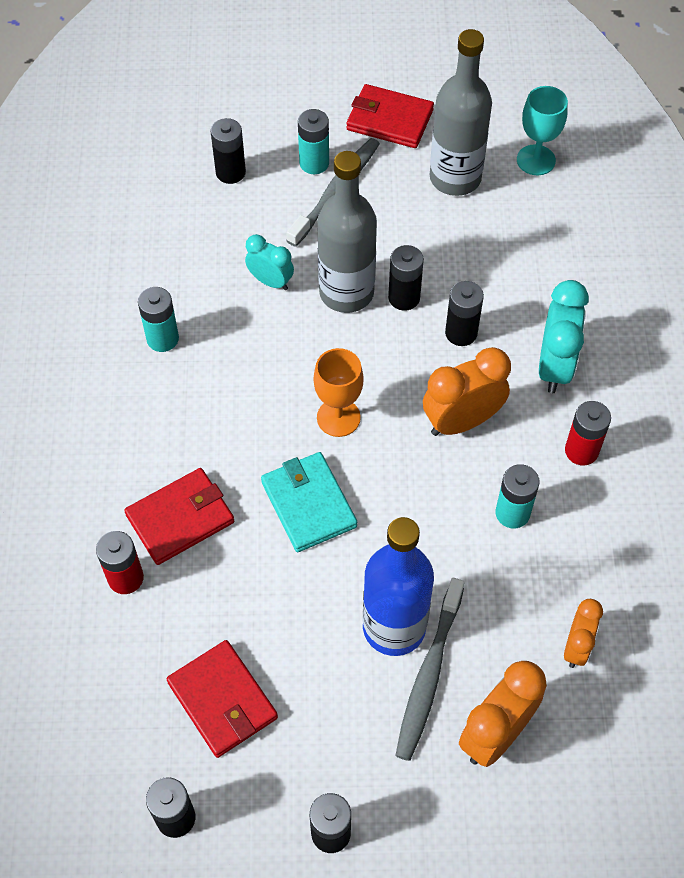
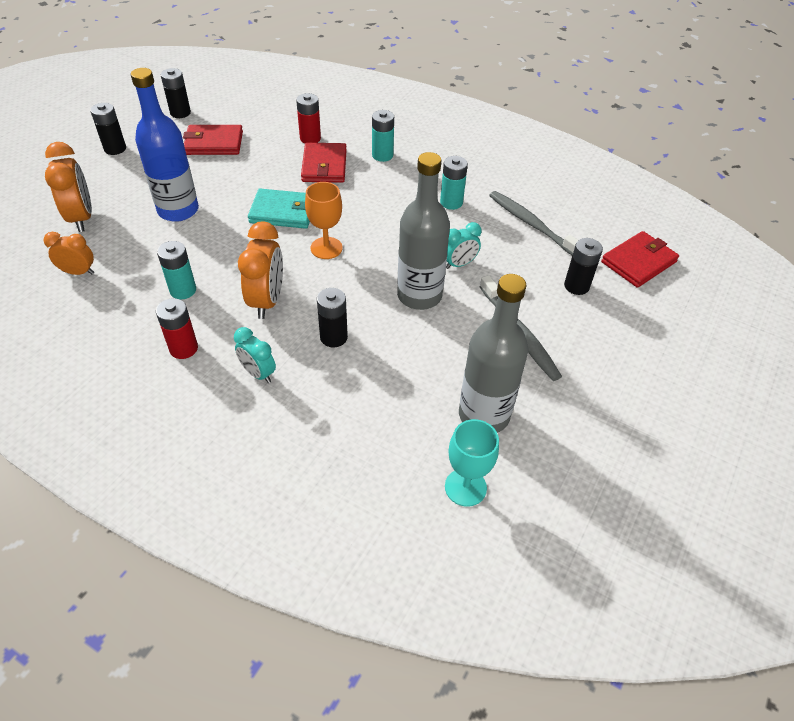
camera: 120 degrees right, 10 degrees down
(314, 163) = (557, 335): turquoise battery -> turquoise battery (382, 155)
(389, 120) = (580, 405): red wallet -> red wallet (638, 262)
(404, 298) = (390, 322): black battery -> none
(429, 674) = (139, 210): grey toothbrush -> grey toothbrush (532, 224)
(554, 366) = (258, 373): turquoise clock -> turquoise clock, size x0.61
(576, 647) = (78, 272): orange clock -> orange clock turned 135 degrees clockwise

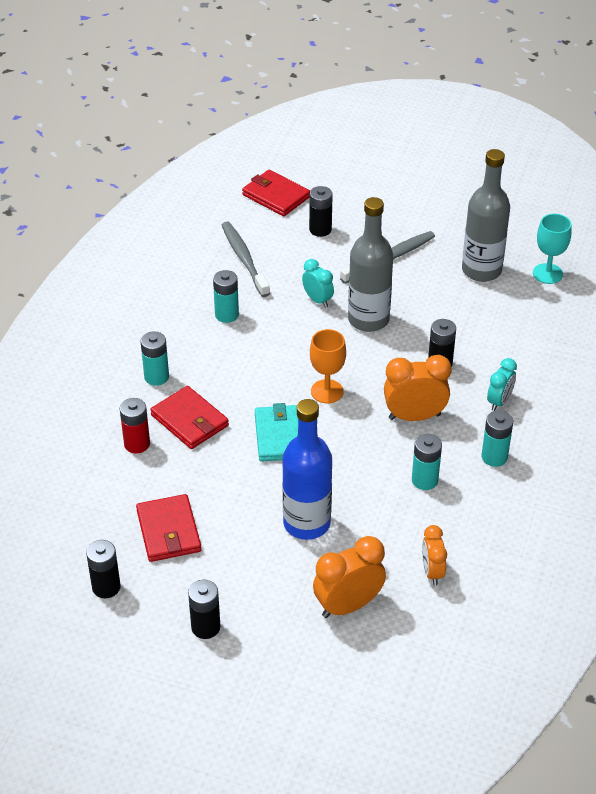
camera: 100 degrees left, 5 degrees down
(183, 348) = (494, 457): red battery -> turquoise battery
(324, 166) = (189, 420): red wallet -> red wallet turned 60 degrees clockwise
(532, 224) = (244, 259): grey toothbrush -> grey toothbrush turned 120 degrees clockwise

